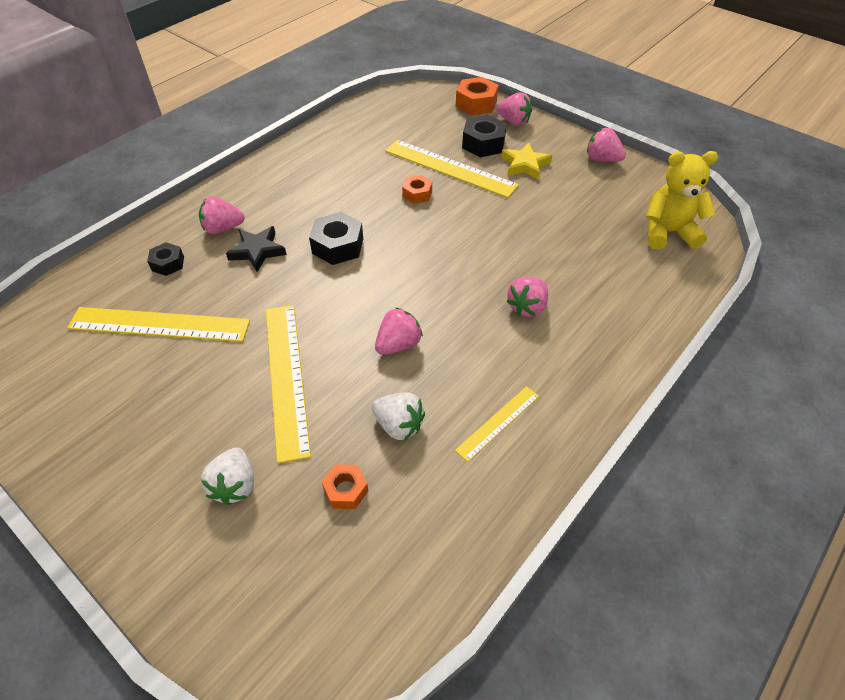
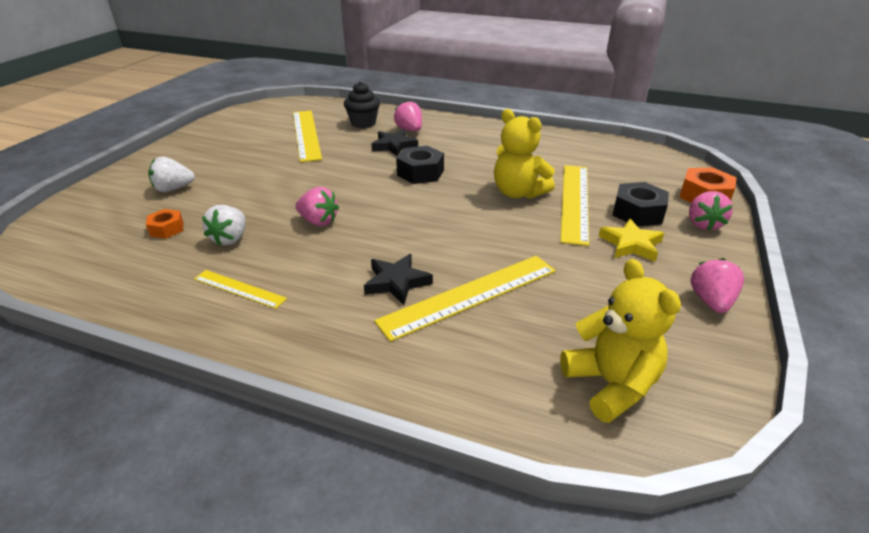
camera: 70 degrees right, 15 degrees down
(168, 263) = (363, 123): black nut -> black cupcake
(286, 377) = (270, 184): yellow ruler -> yellow ruler (470, 295)
(417, 194) = (518, 193): orange nut -> yellow teddy bear
(527, 307) = (397, 282): pink strawberry -> black star

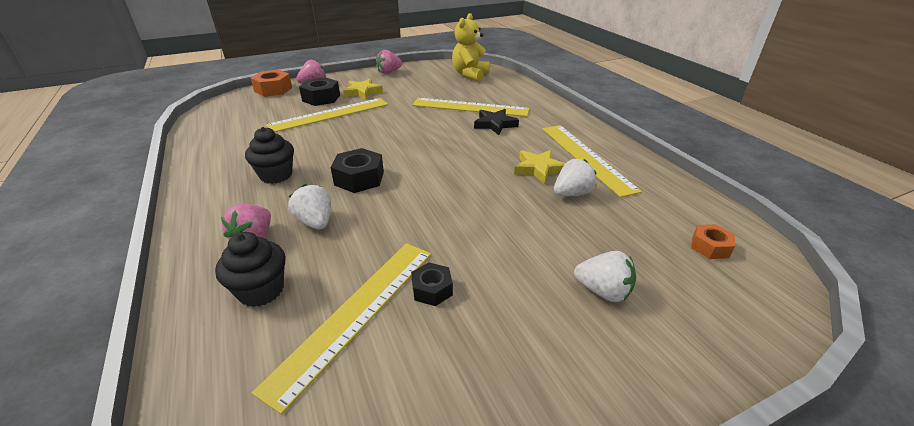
camera: 135 degrees left, 0 degrees up
(167, 229) = (624, 230): orange nut -> orange nut (710, 247)
(239, 288) = (586, 157): yellow ruler -> yellow ruler, size x1.86
(279, 153) = (432, 289): none -> black nut
(282, 248) = (539, 169): none -> yellow star
(318, 221) = (494, 176): pink strawberry -> none
(394, 146) = (315, 222): black star -> white strawberry
(477, 150) = (276, 175): none -> black cupcake
(518, 193) = (341, 132): yellow teddy bear -> none

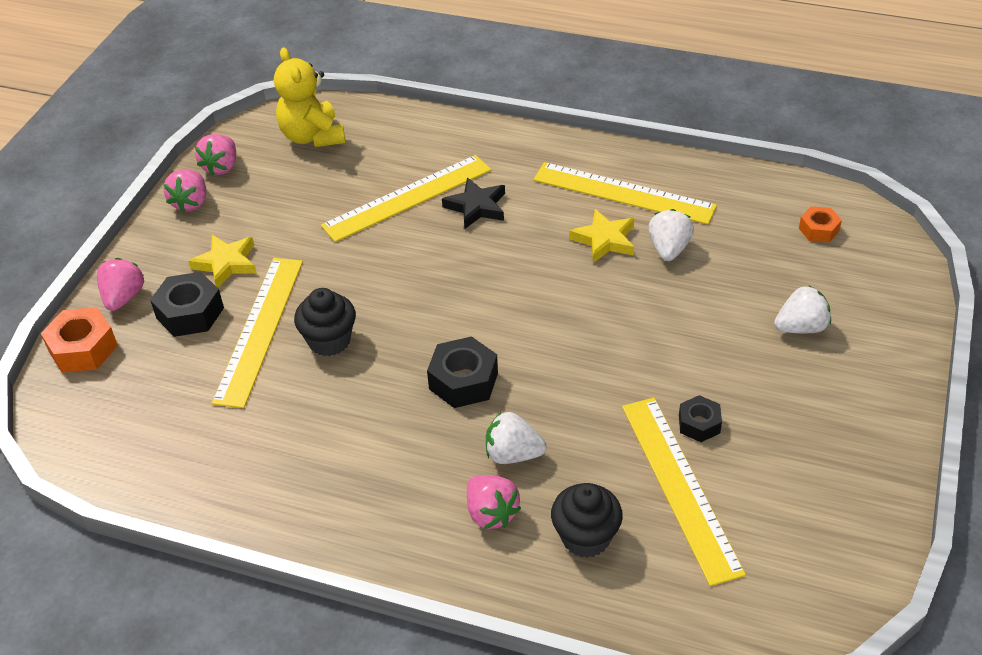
camera: 45 degrees left, 10 degrees up
(276, 175) = (372, 447): black cupcake -> black cupcake (329, 341)
(419, 68) = (221, 167): none -> pink strawberry

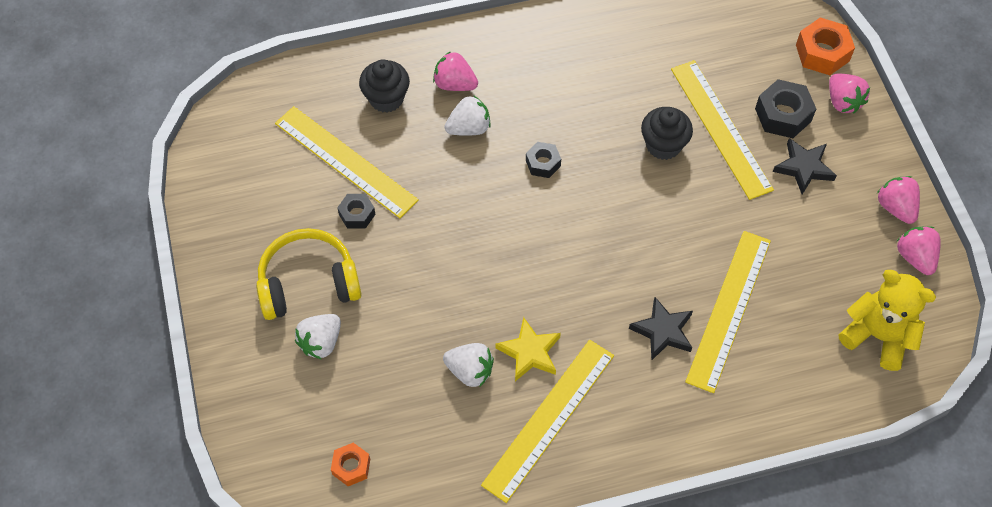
camera: 145 degrees right, 15 degrees up
(226, 263) = (804, 168): yellow star -> black star
(463, 381) = (543, 163): black nut -> black nut, size x0.61
(623, 193) = (548, 419): yellow ruler -> yellow ruler turned 45 degrees counterclockwise
(668, 249) = (470, 371): white strawberry -> white strawberry turned 45 degrees counterclockwise
(788, 383) = (308, 283): none -> yellow headphones

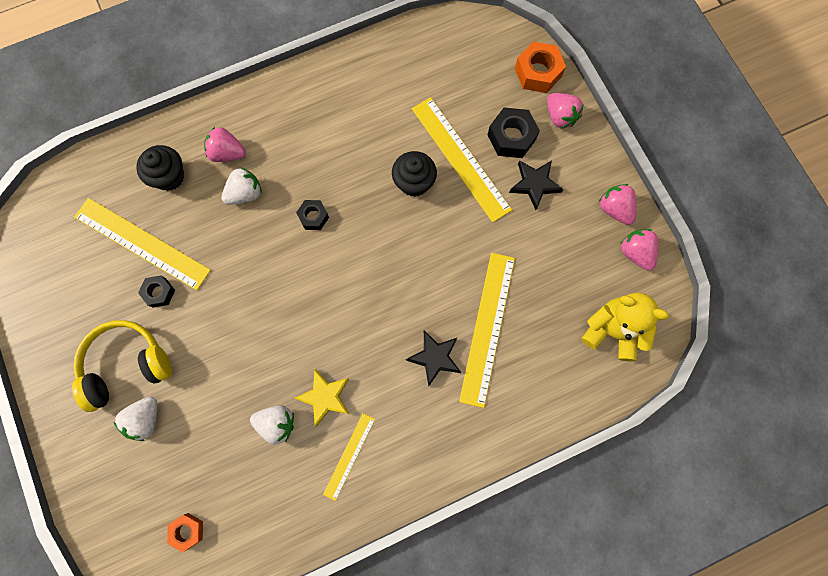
camera: 10 degrees left, 15 degrees up
(548, 419) = (349, 456): yellow ruler -> yellow ruler, size x0.54

